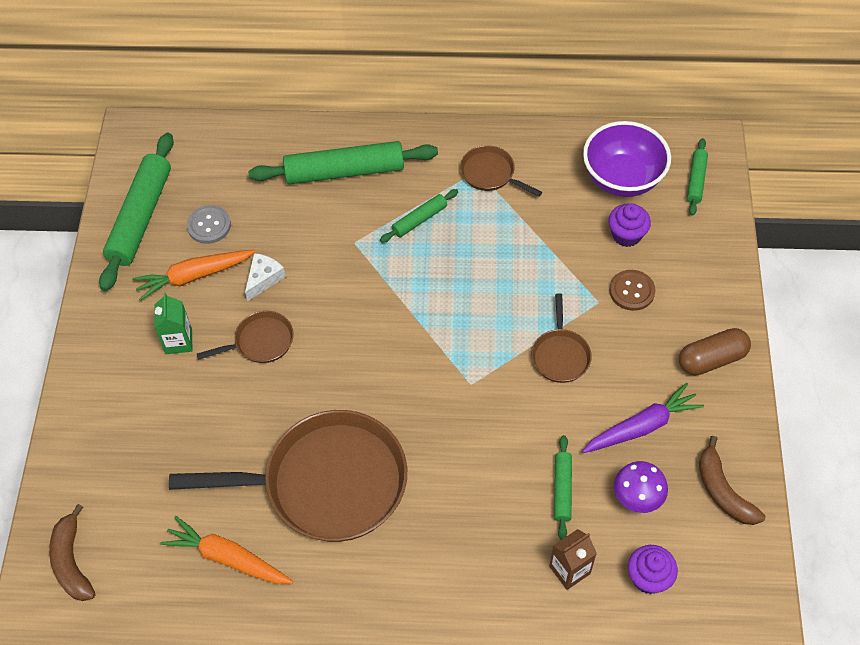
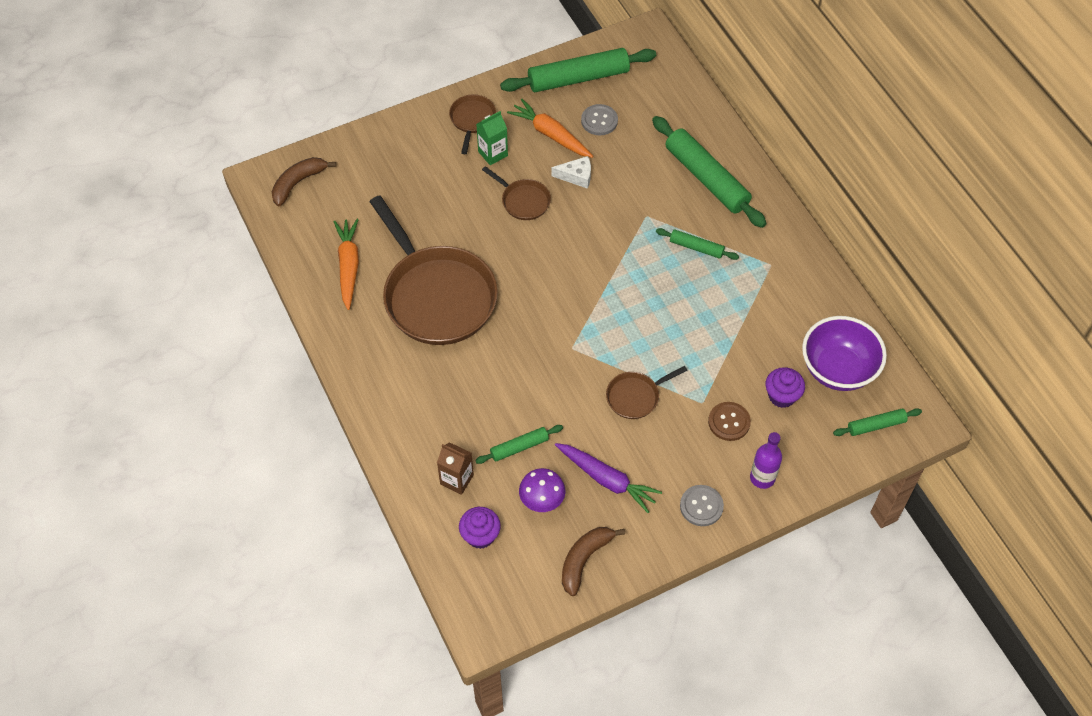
camera: 60 degrees right, 0 degrees up
(490, 174) = (774, 275): brown pan -> brown pan (472, 120)
(705, 294) = (762, 478): none -> purple bottle
(712, 359) = (701, 506): brown capsule -> grey button

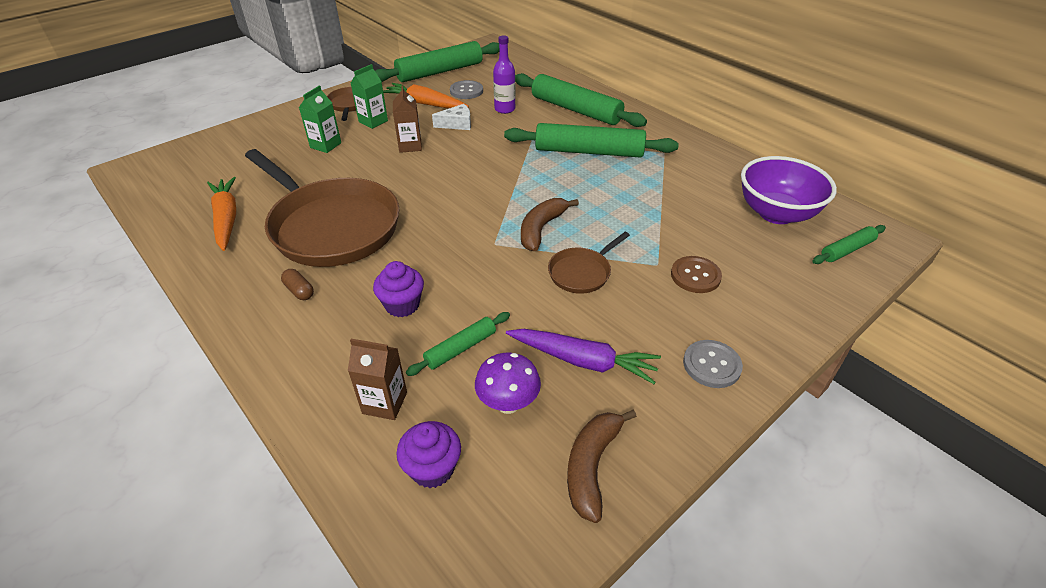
camera: 15 degrees left, 15 degrees down
(298, 183) = (171, 166): brown banana -> brown banana (541, 229)
(405, 363) = (299, 291): none -> brown capsule
(442, 182) = (325, 145): none -> green carton
(523, 201) = (410, 146): brown pan -> brown carton
(696, 247) = (589, 152): green rolling pin -> green rolling pin, size x1.99
(762, 478) = (763, 320): purple bottle -> purple bottle (504, 109)
(782, 396) = (736, 243): purple cupcake -> purple cupcake (402, 305)

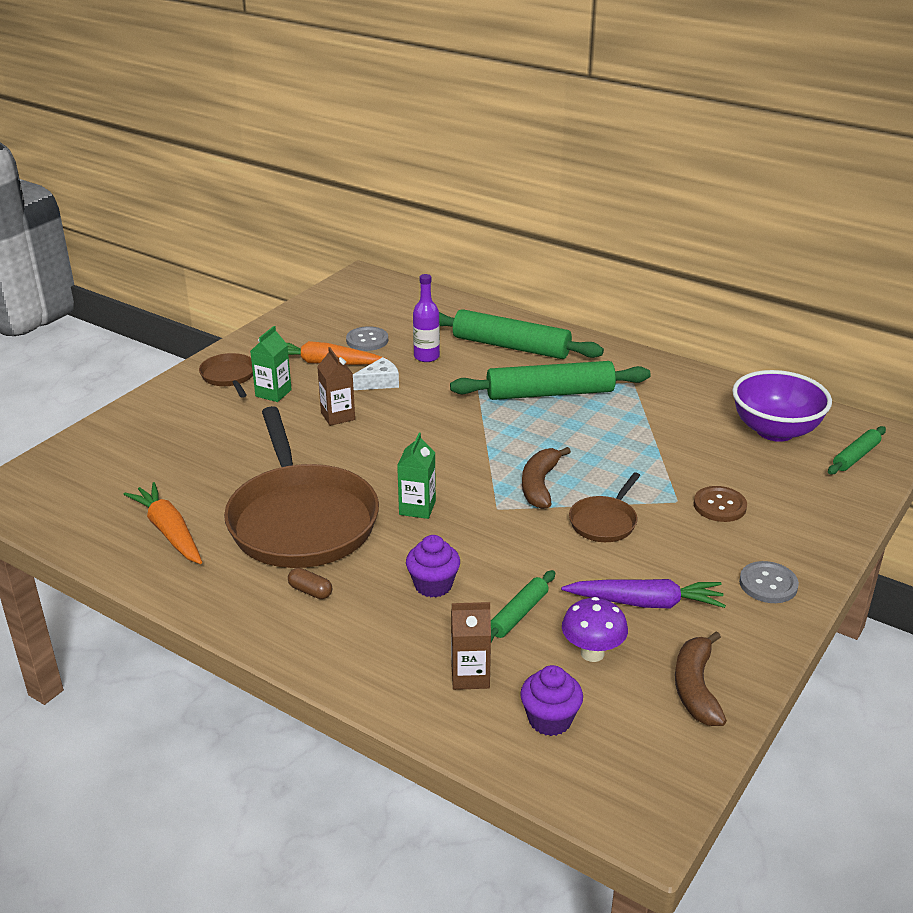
camera: 15 degrees left, 10 degrees down
(325, 145) = (232, 430): green carton -> green carton (417, 508)
(331, 226) = (301, 519): brown pan -> brown pan turned 45 degrees clockwise
(440, 71) = (319, 320): green rolling pin -> none

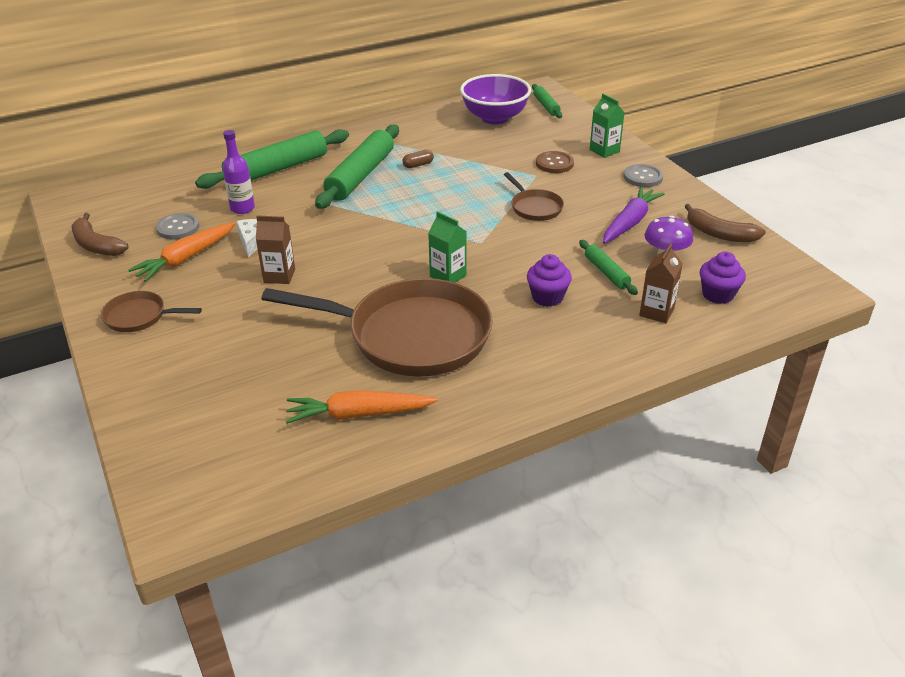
camera: 60 degrees left, 5 degrees up
(273, 393) = (200, 299): green carton -> green carton (604, 151)
(310, 591) = (509, 356): brown capsule -> brown capsule (418, 165)
(539, 485) = (470, 217): brown banana -> brown banana (96, 245)

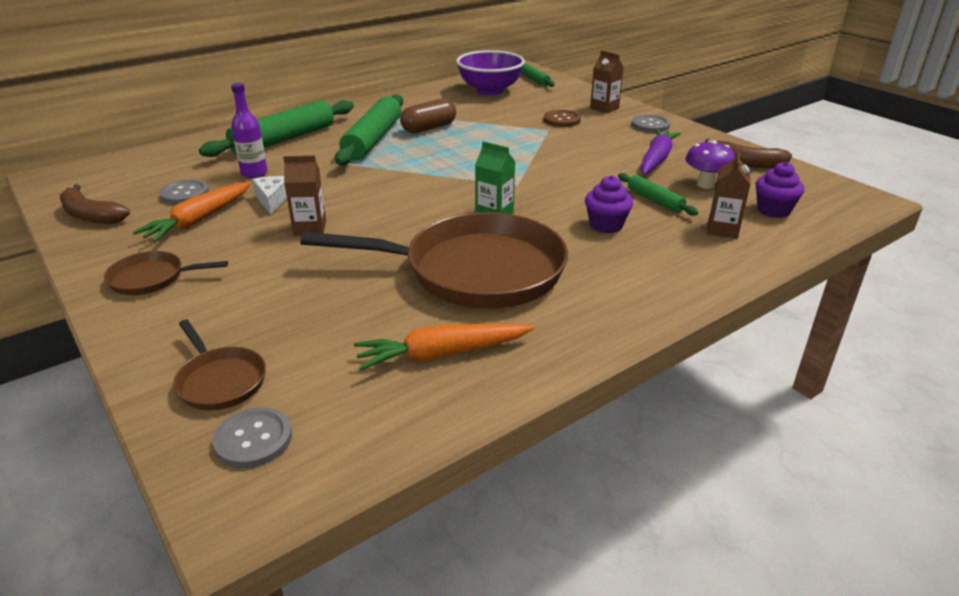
camera: 10 degrees left, 5 degrees down
(196, 471) = (253, 439): none -> grey button
(418, 165) = (429, 128): brown capsule -> brown capsule, size x1.85
(534, 207) = (558, 154): brown pan -> brown pan (220, 380)
(604, 151) = (604, 108): green carton -> brown carton

